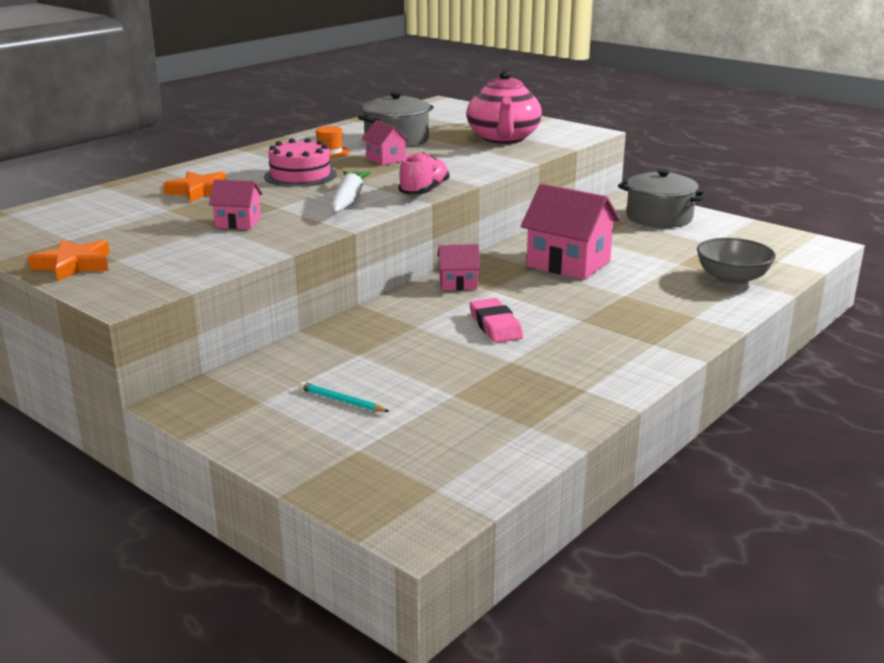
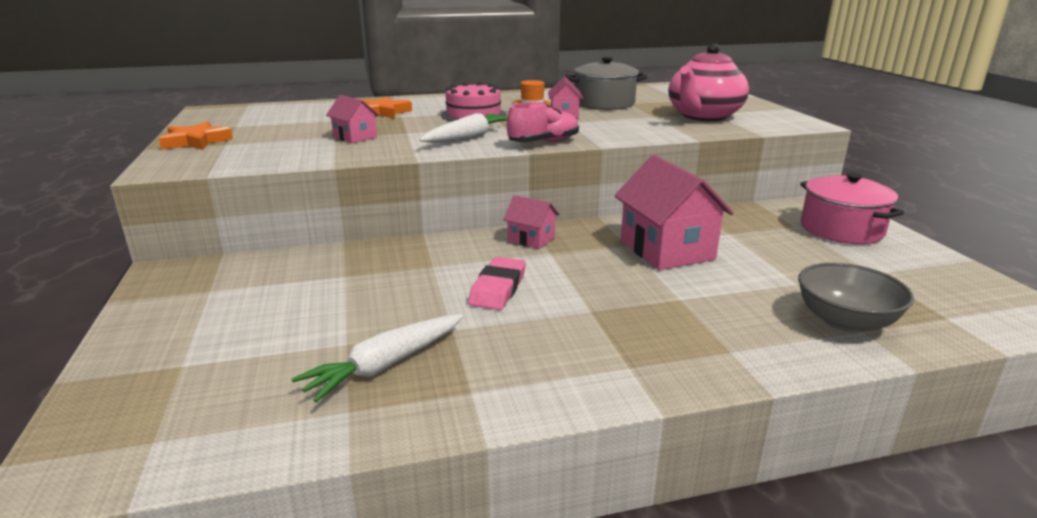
camera: 35 degrees right, 0 degrees up
(341, 401) = (257, 313): turquoise pencil -> none
(506, 396) = (386, 365): none -> white carrot
(659, 217) = (841, 229): grey pot -> pink pot

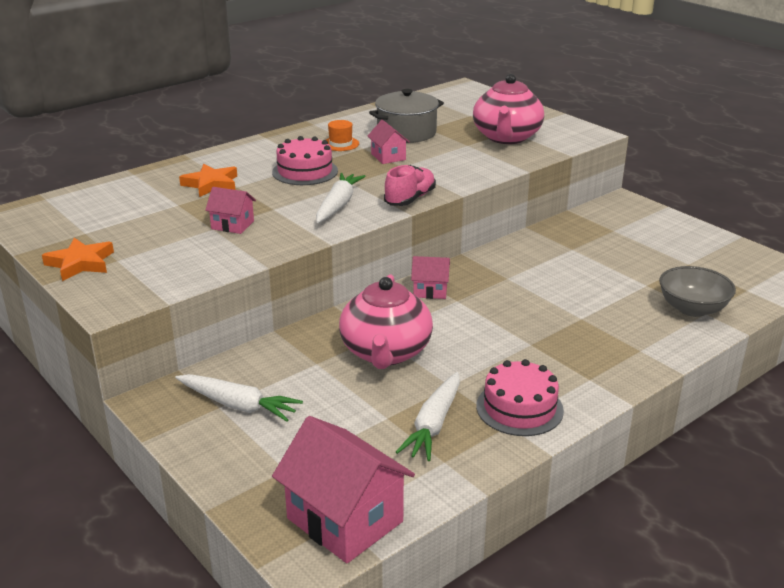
camera: 25 degrees left, 5 degrees up
(227, 293) = (238, 405): none -> white carrot
(422, 282) = (385, 352): none -> pink teapot
(498, 288) = (449, 343): pink eraser -> none
(505, 376) = (519, 408): none -> pink cake
(667, 250) = (540, 276): pink house -> pink house (345, 520)
(841, 229) = (646, 227): pink pot -> none

